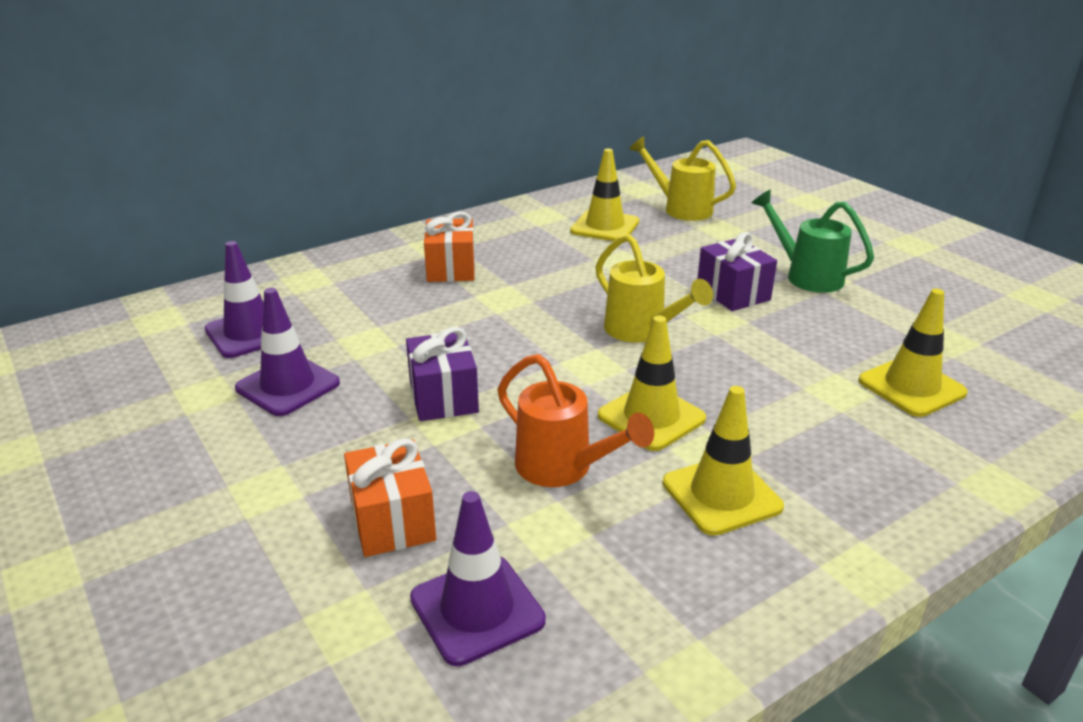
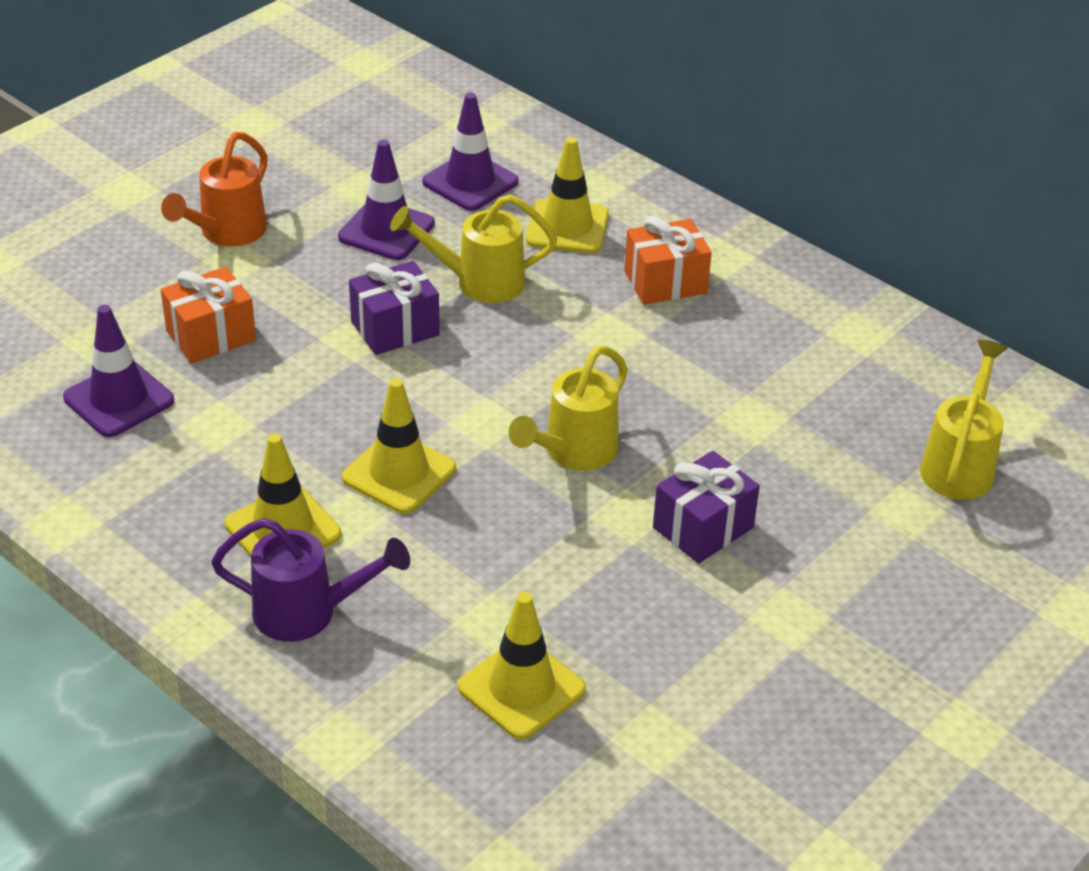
camera: 75 degrees right, 10 degrees up
(401, 346) = (479, 282): none -> yellow watering can
(563, 468) = (301, 422): orange watering can -> orange watering can (227, 233)
(605, 226) = (853, 393): yellow traffic cone -> yellow traffic cone (567, 227)
(806, 276) = (788, 601): green watering can -> none
(838, 490) = (307, 613): none -> purple watering can

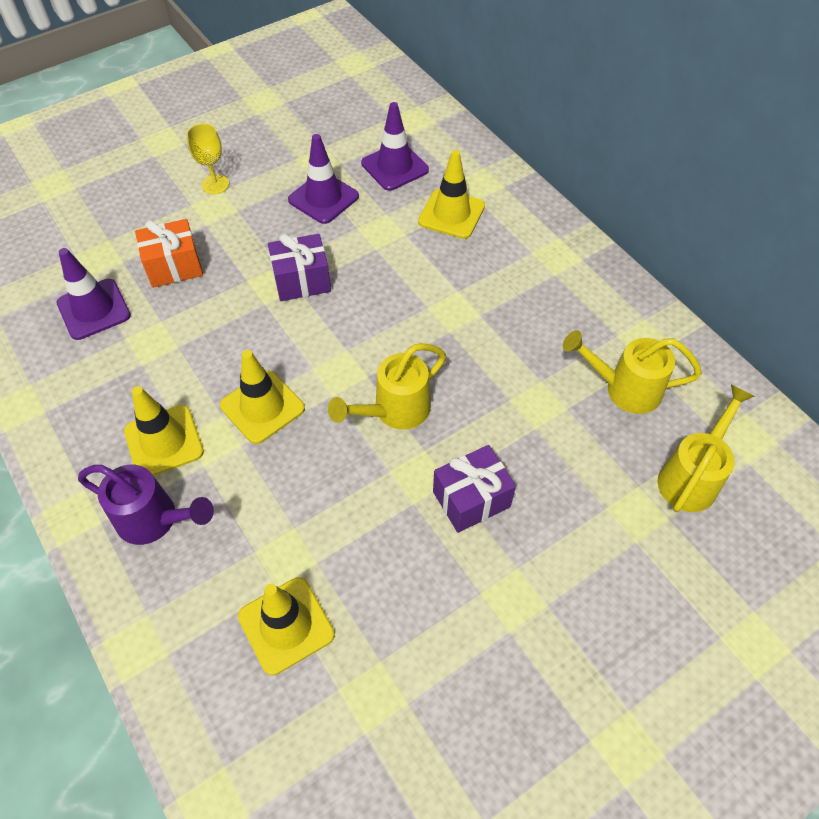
camera: 15 degrees right, 15 degrees up
(227, 233) = (215, 184): orange watering can -> yellow goblet
(479, 282) = (374, 251): yellow watering can -> yellow watering can (624, 389)
(665, 282) = (508, 271): orange gift -> none

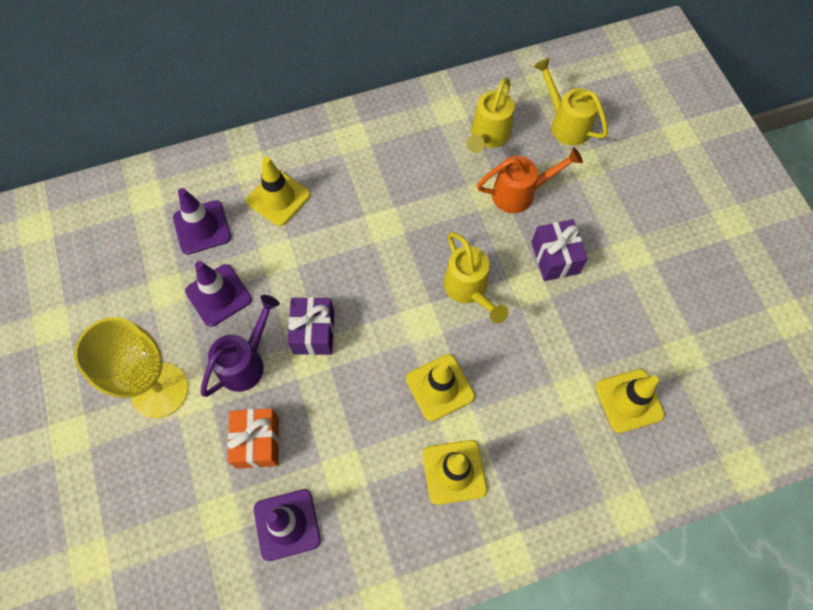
camera: 75 degrees left, 10 degrees up
(154, 520) = (527, 486): purple watering can -> purple watering can (246, 362)
(215, 184) = (159, 390): yellow goblet -> yellow goblet, size x2.02
(553, 441) = (520, 193): none -> orange watering can

